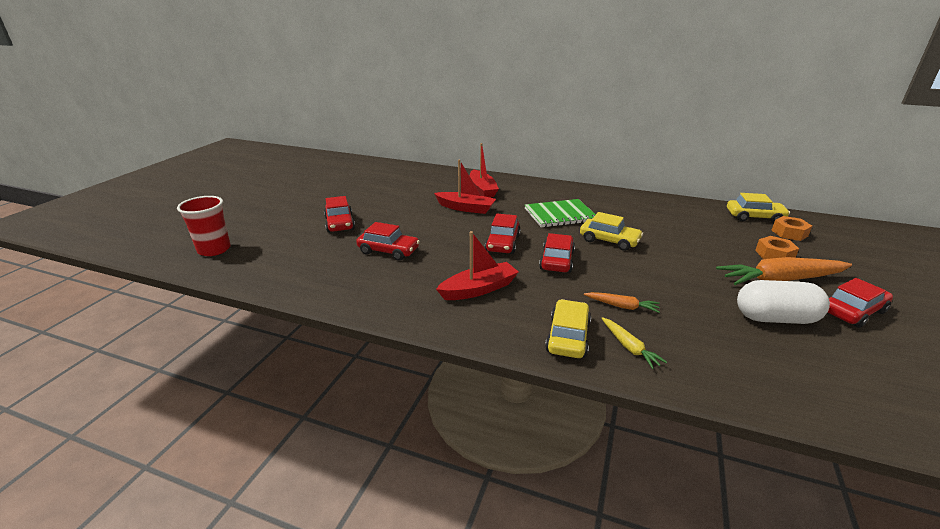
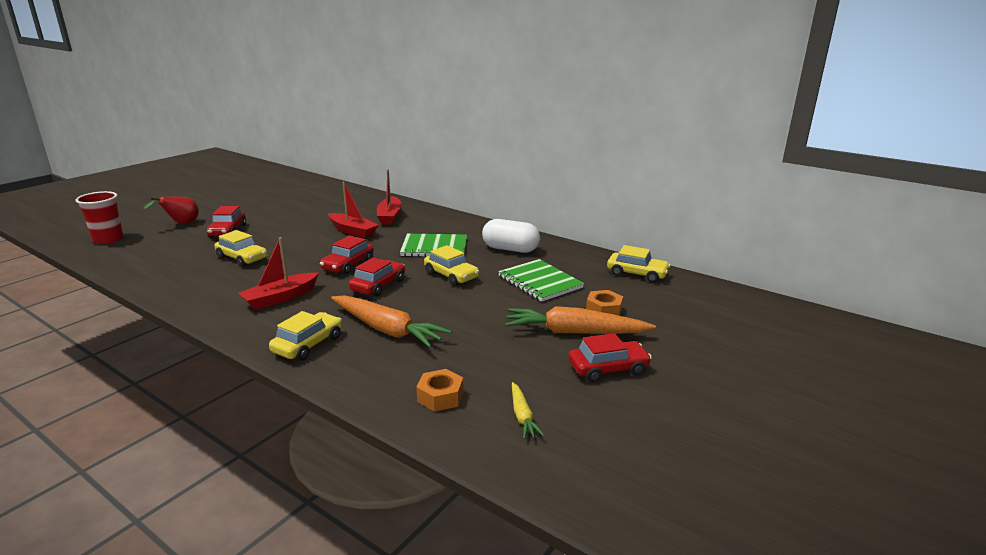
camera: 15 degrees right, 5 degrees down
(280, 221) = (181, 223): none -> red pear
(388, 251) = (242, 258): red car -> yellow car
(479, 289) = (280, 298): red boat -> red boat turned 150 degrees clockwise
(622, 306) = (387, 330): orange carrot -> orange carrot, size x2.04
(629, 347) = (350, 360): yellow carrot -> yellow carrot (522, 416)
(690, 236) = (540, 282): none -> green notebook
(775, 318) = (518, 361): white capsule -> white capsule (510, 249)
(789, 233) = (652, 293): orange nut -> orange nut (440, 396)

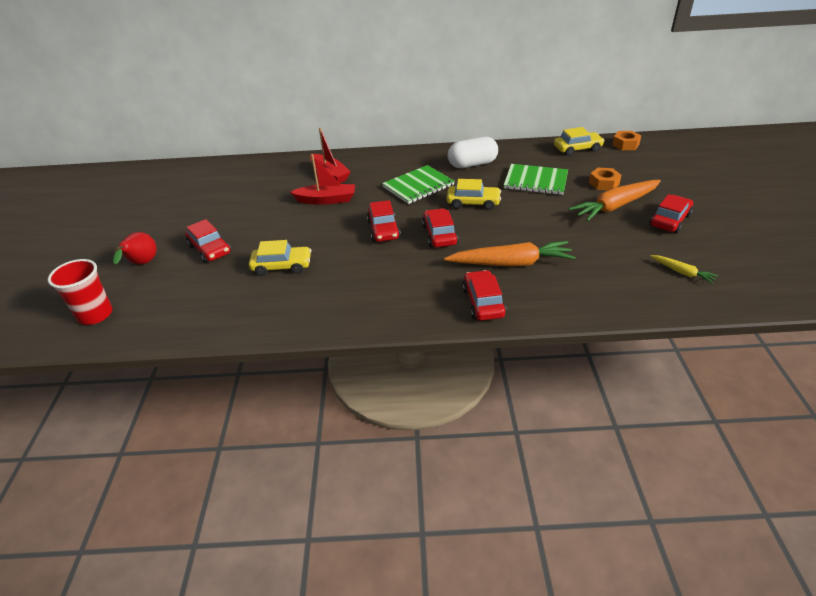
camera: 35 degrees left, 15 degrees up
(280, 298) = (389, 281): red boat -> none
(308, 344) = (483, 302): yellow car -> red car
(440, 396) = (624, 287): orange nut -> orange nut (625, 145)

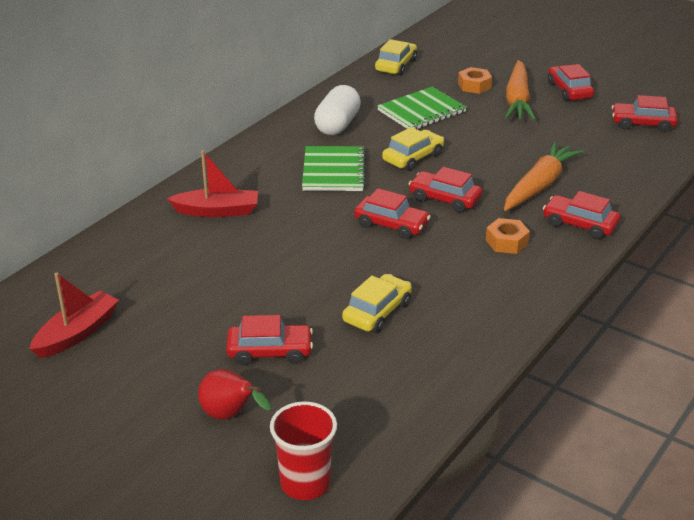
camera: 55 degrees left, 5 degrees down
(326, 200) = (275, 235): red boat -> red boat (77, 333)
(625, 145) = (424, 43): orange nut -> orange nut (507, 242)
(682, 272) = (642, 124): yellow carrot -> red car

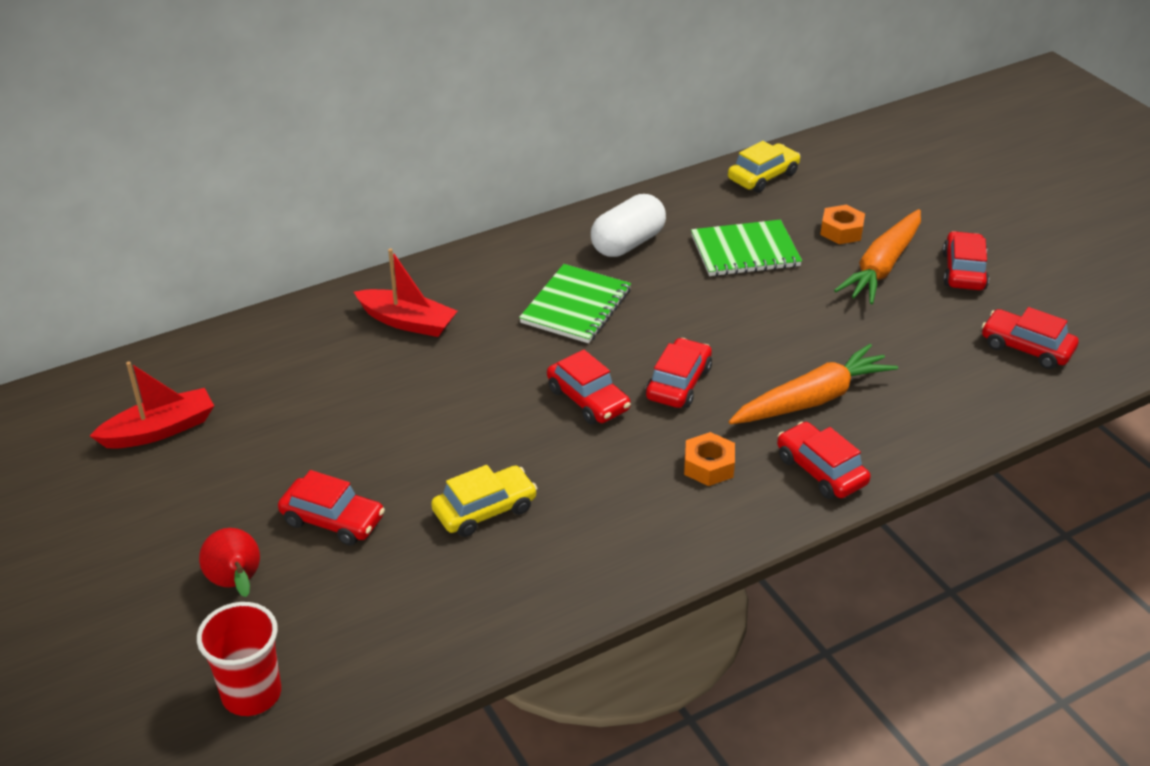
camera: 25 degrees right, 5 degrees up
(413, 158) = (684, 314): yellow car -> none
(444, 199) = (678, 383): red car -> red car turned 60 degrees clockwise

